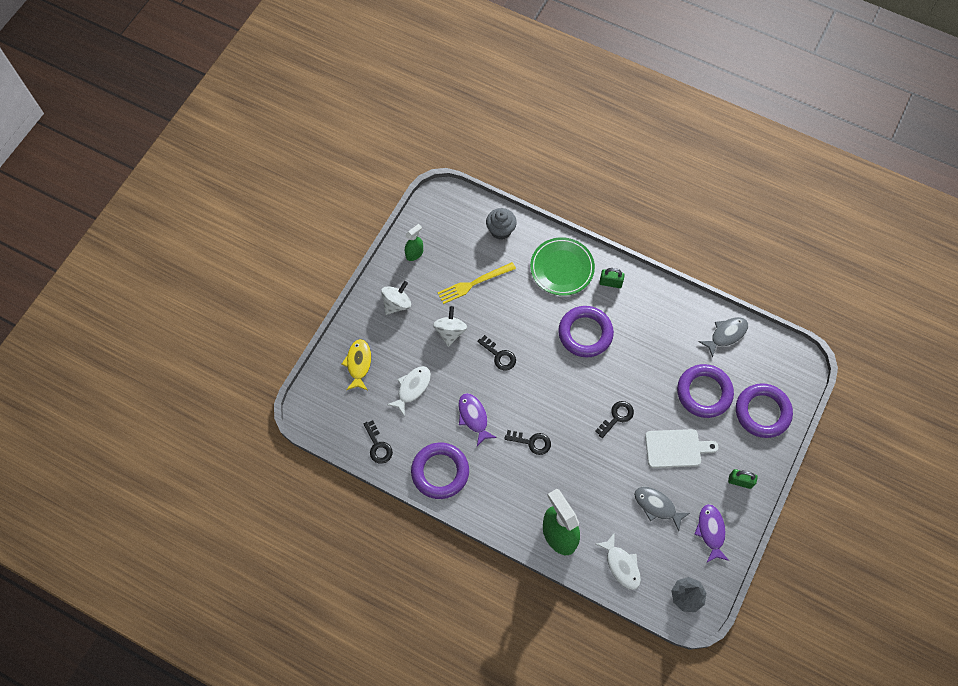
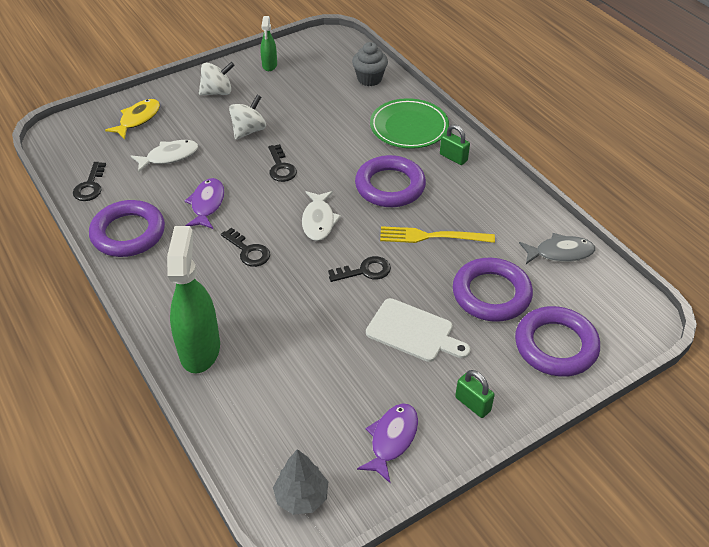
camera: 30 degrees right, 20 degrees down
(414, 253) = (269, 65): green spray bottle -> green spray bottle turned 105 degrees clockwise
(474, 283) = (307, 105): yellow fork -> yellow fork (432, 236)
(621, 565) = (246, 418): white fish -> white fish (318, 221)
(657, 506) = (342, 378): grey fish -> none

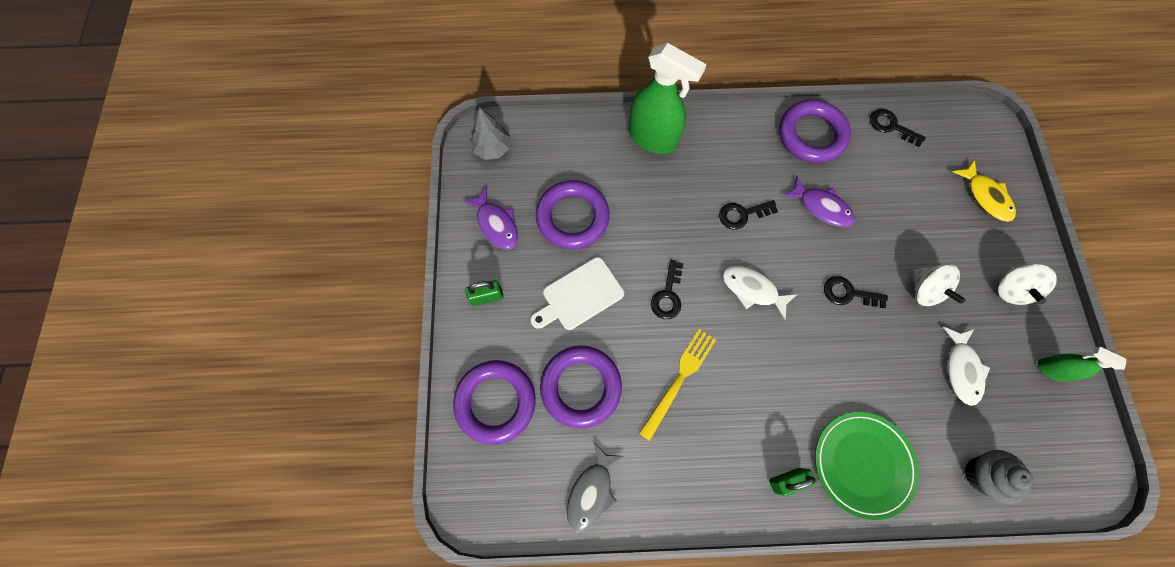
camera: 120 degrees right, 25 degrees up
(169, 156) = (909, 202): white fish -> white fish (961, 369)
(390, 186) = (770, 383): purple ring -> purple ring (572, 217)

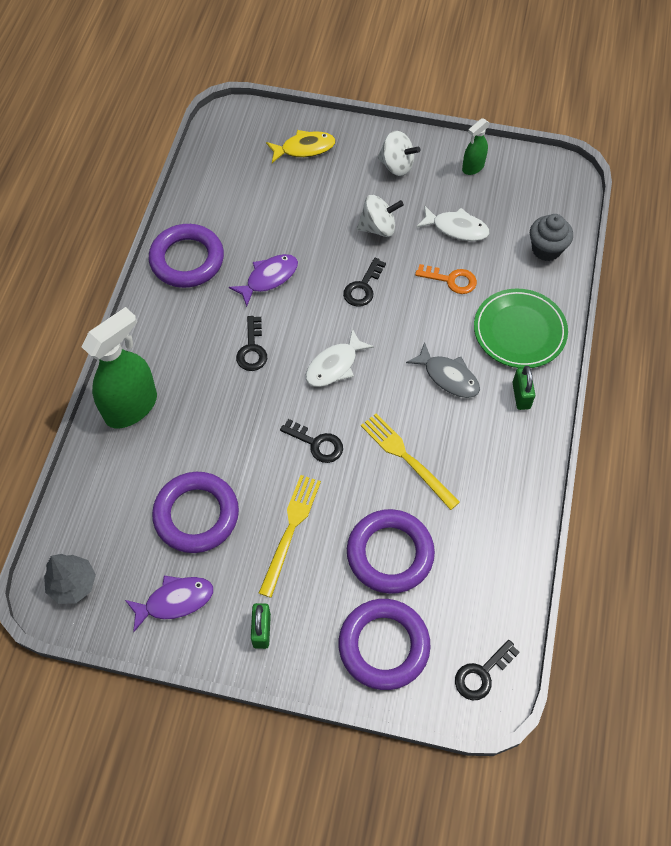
camera: 75 degrees left, 10 degrees down
(579, 295) = (290, 530): white cutting board -> yellow fork
(591, 491) = (496, 569): grey fish -> grey fish (448, 377)
(891, 126) = (205, 191): black key -> black key (481, 674)
(894, 378) = (451, 280): none -> orange key

